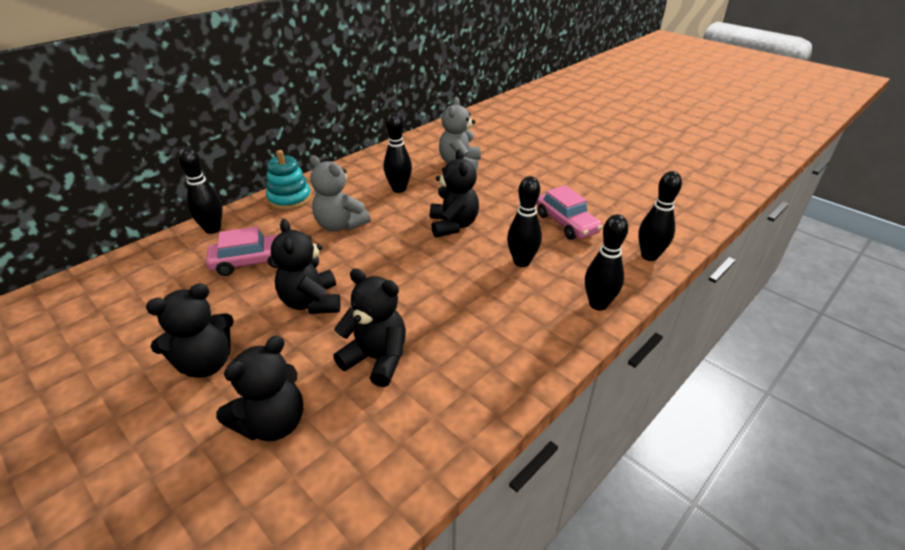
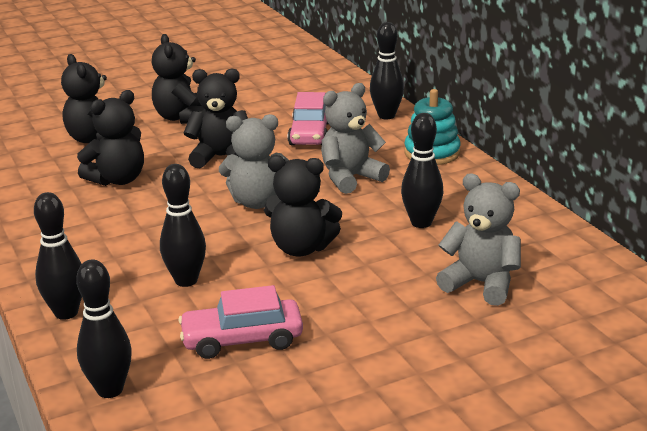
camera: 110 degrees right, 10 degrees down
(394, 259) = (257, 202): none -> grey teddy bear

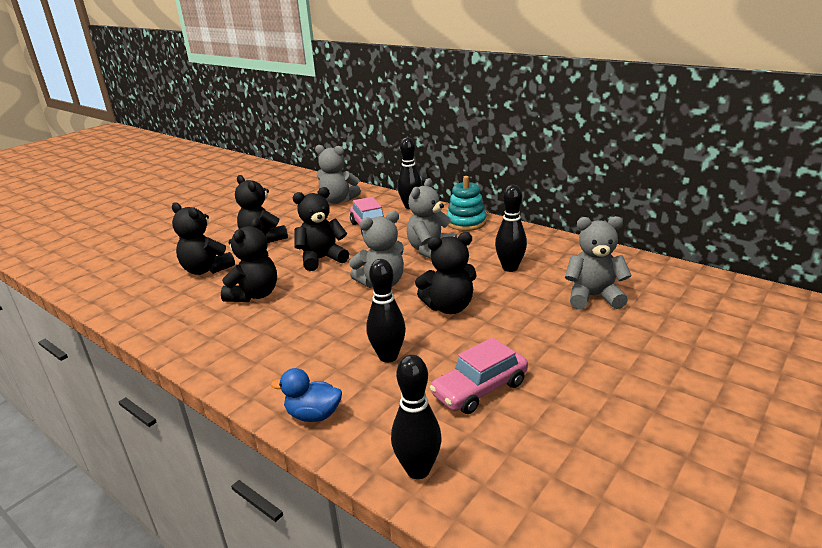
camera: 25 degrees left, 0 degrees up
(66, 313) = (313, 415): black bowling pin -> blue duck
(308, 88) = (338, 200): none -> grey teddy bear

